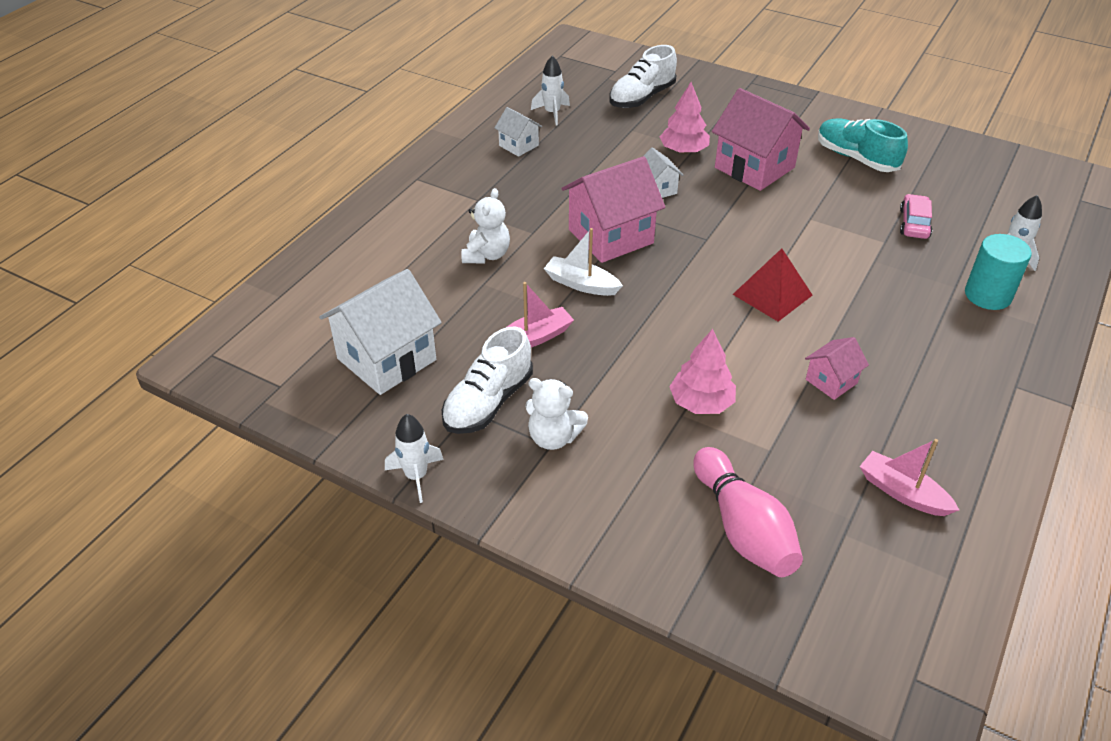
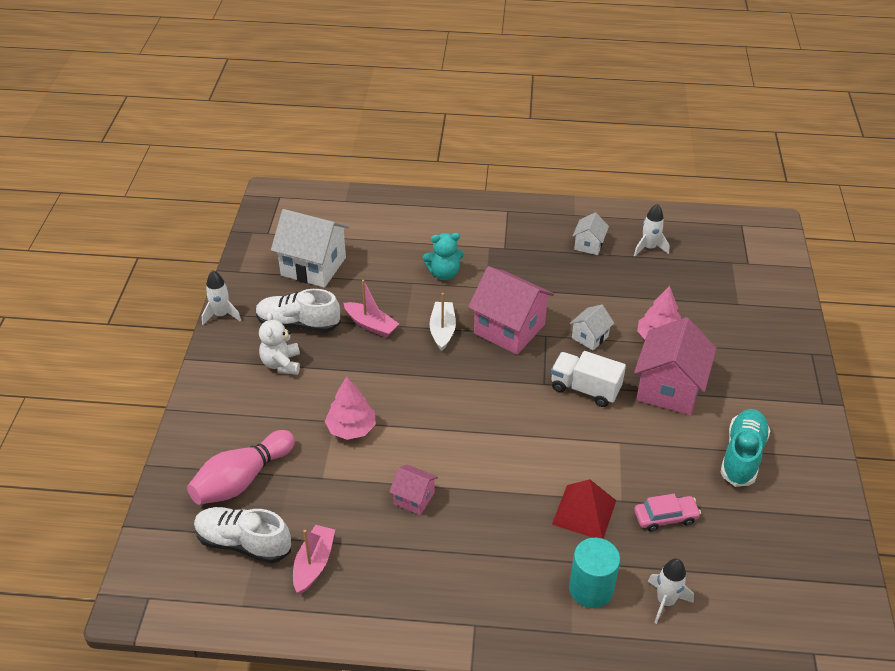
camera: 65 degrees right, 0 degrees up
(486, 255) = (444, 274): white teddy bear -> turquoise teddy bear
(642, 97) = (719, 291): white shoe -> white shoe (243, 543)
(728, 216) = (585, 389): none -> white truck
(772, 294) = (498, 440): red pyramid -> red pyramid (584, 512)

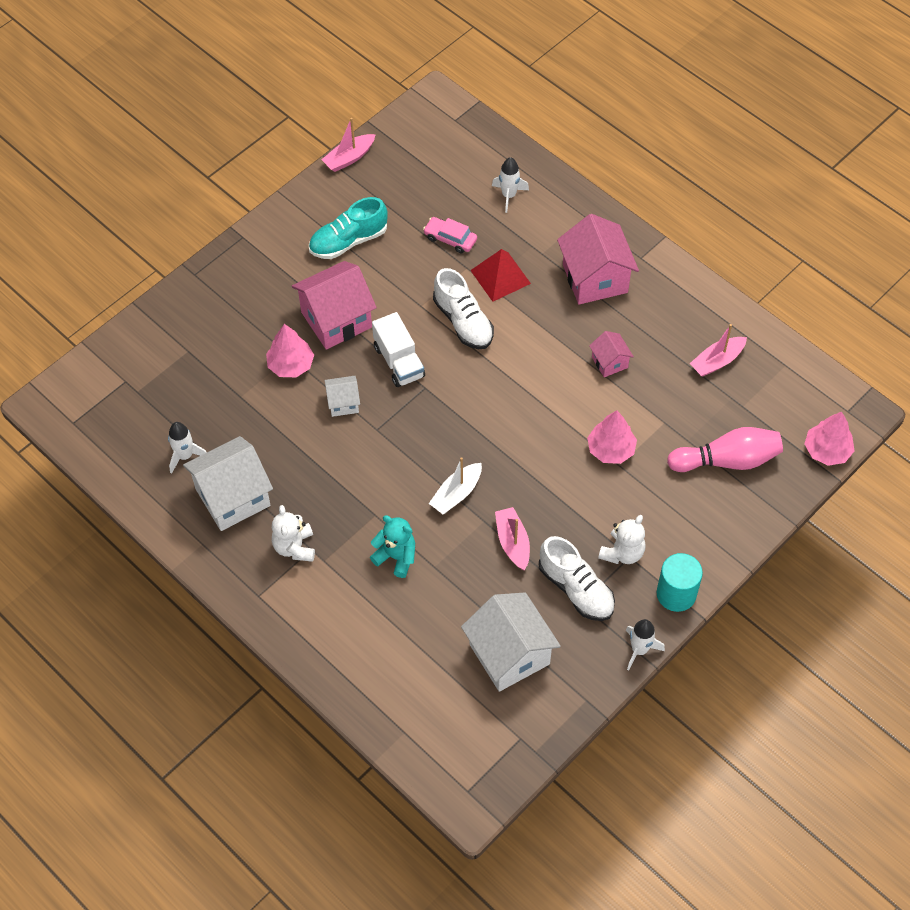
camera: 140 degrees left, 15 degrees up
(150, 545) = (826, 450): none -> pink tree
(243, 543) = (757, 408): white shoe -> white shoe (463, 322)
(509, 329) = (399, 456): pink house -> pink house (595, 278)
(516, 243) = (295, 547): none -> white teddy bear
(589, 245) = (233, 497): white house -> white house, size x1.97
(591, 589) = (547, 231): turquoise cylinder -> turquoise cylinder (676, 594)
(845, 533) = (349, 158): none -> pink boat

